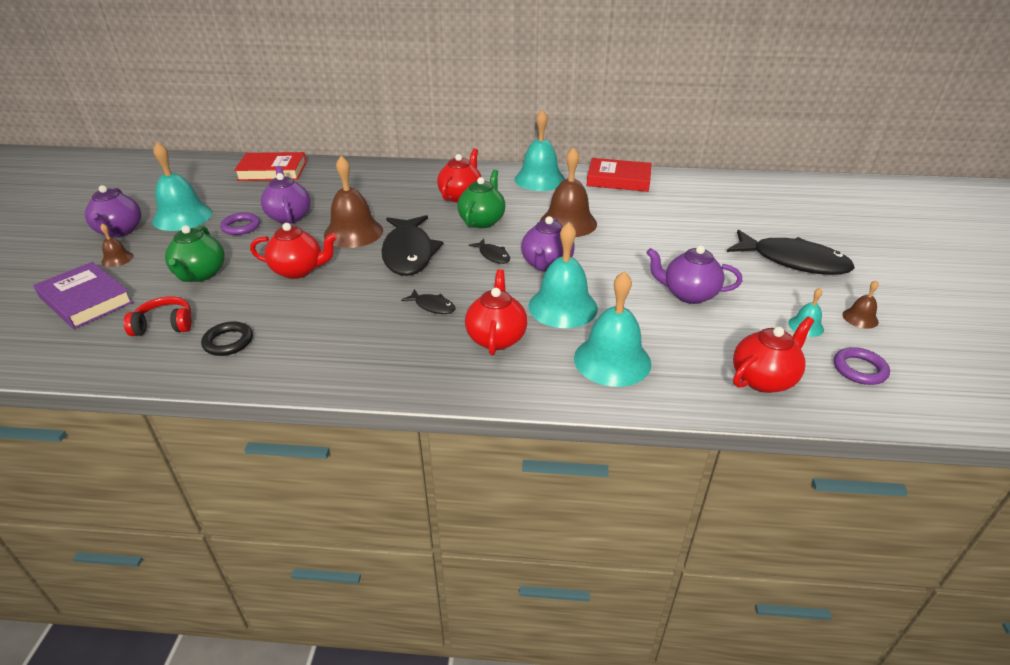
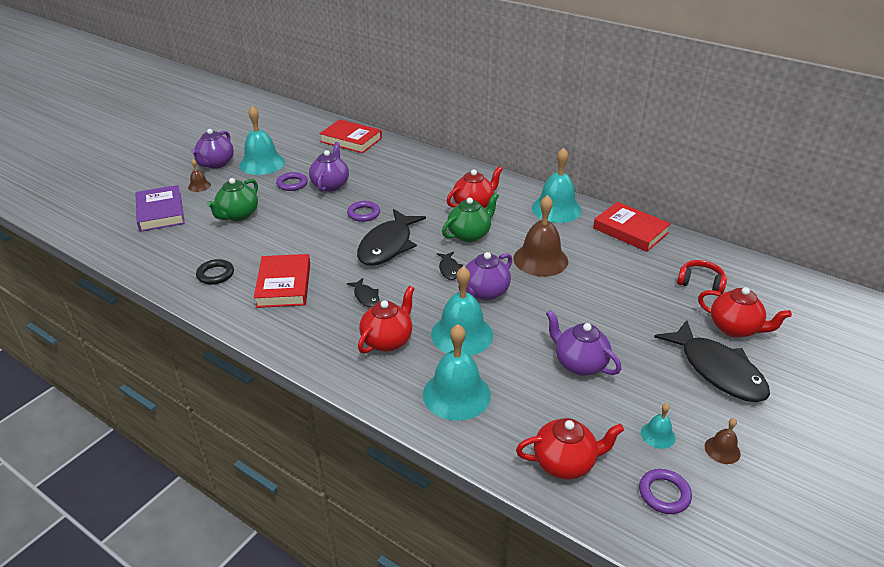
camera: 30 degrees right, 0 degrees up
(165, 325) = (189, 247): red headphones -> red headphones (700, 283)
(298, 270) = (300, 234): red teapot -> red teapot (735, 328)
(327, 325) = (284, 285): none -> red book
(353, 232) = (363, 213): brown bell -> purple ring

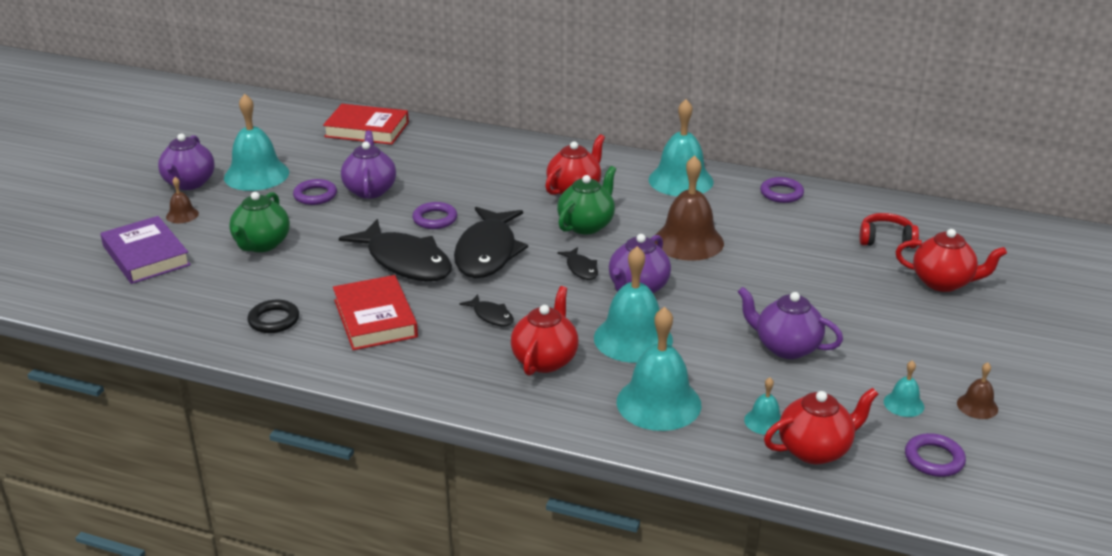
camera: 15 degrees left, 5 degrees down
(533, 427) = (764, 421): none -> turquoise bell
(630, 230) = (781, 193): red book -> purple ring
(717, 370) = (941, 328): black fish -> black fish (405, 262)

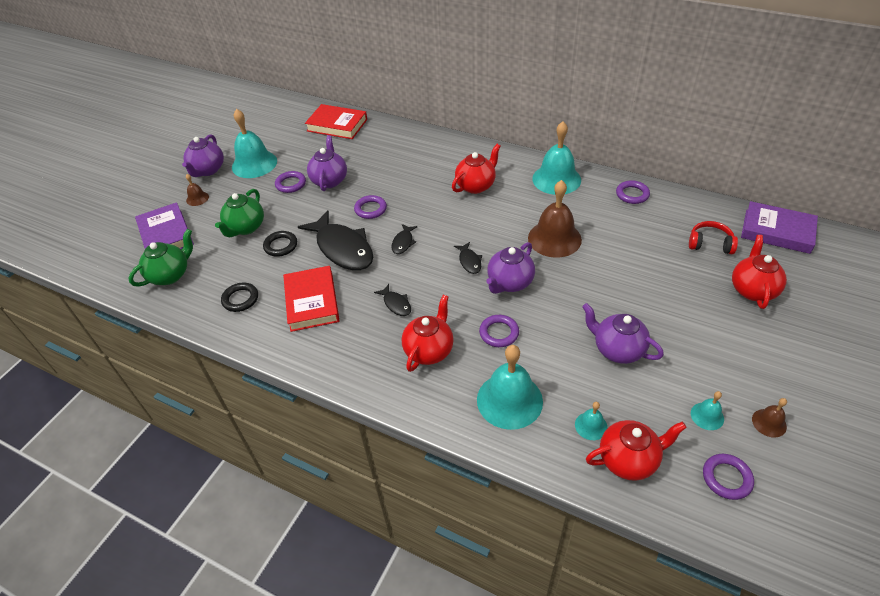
camera: 10 degrees right, 15 degrees up
(317, 262) = (281, 246): none -> black ring
(487, 252) = (403, 242): black fish -> black fish, size x0.45
(586, 225) = (480, 219): green teapot -> green teapot (170, 275)
(633, 338) = (499, 333): turquoise bell -> purple ring
(943, 282) = (752, 290): red teapot -> red teapot turned 105 degrees counterclockwise
(966, 224) = (777, 231): none -> purple book

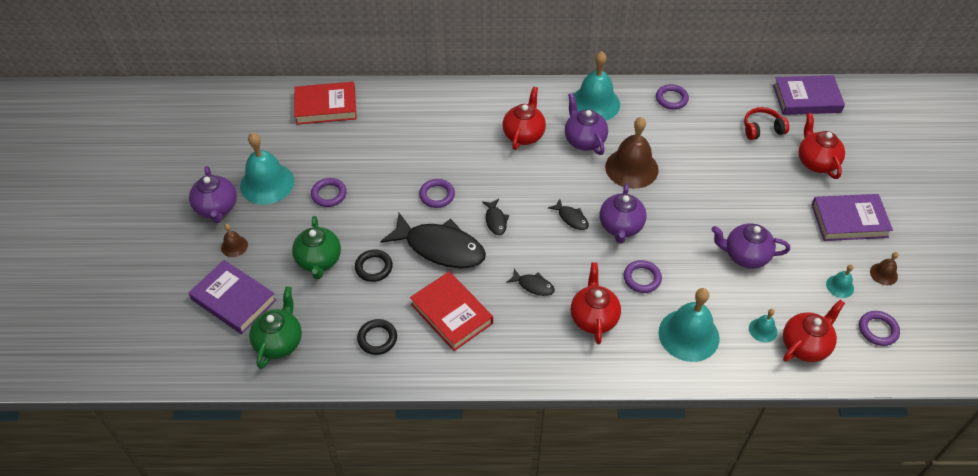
camera: 30 degrees left, 5 degrees up
(329, 180) = (368, 176): purple teapot -> purple teapot (584, 140)
(758, 356) = (849, 220): none -> purple book

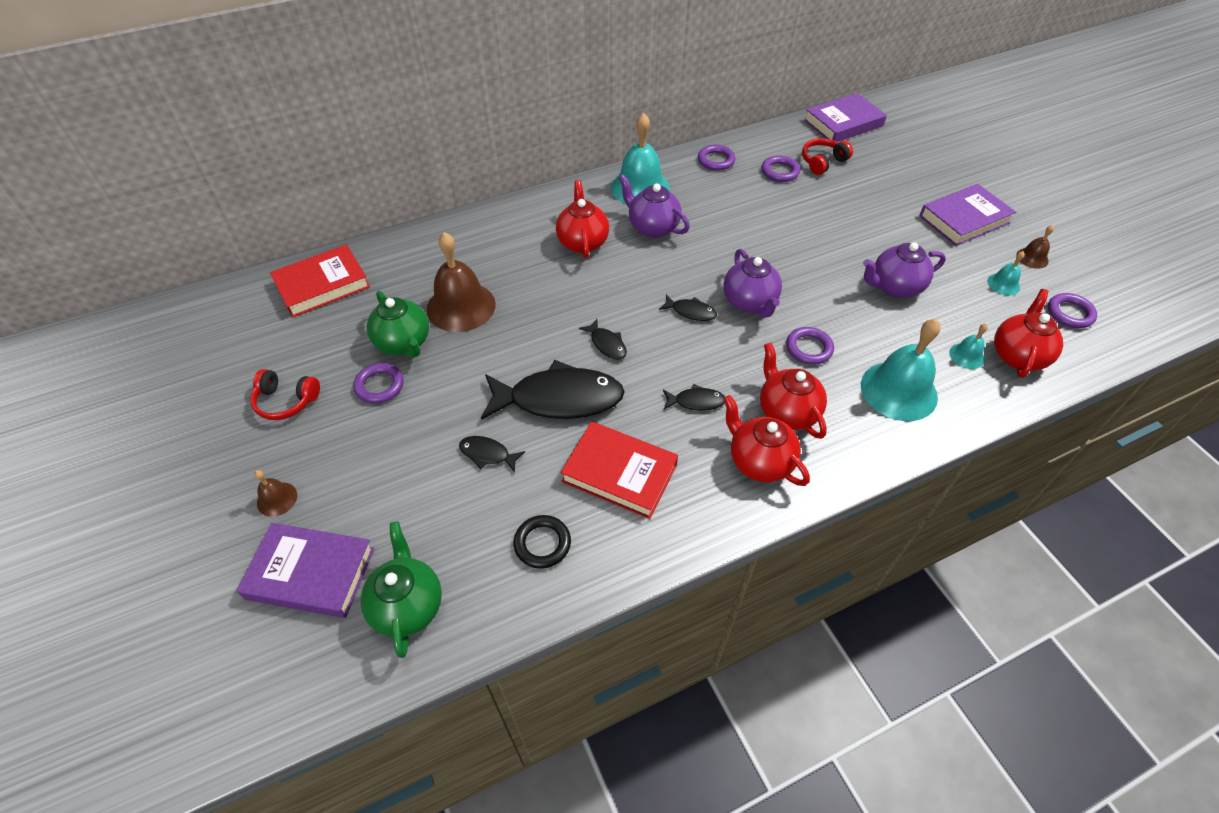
camera: 25 degrees left, 0 degrees up
(217, 208) = (227, 458): purple teapot -> none
(267, 183) = (286, 401): turquoise bell -> red headphones
(319, 261) = (409, 473): green teapot -> green teapot (404, 343)
(374, 267) = (487, 454): black ring -> black fish
(437, 195) = (519, 340): purple ring -> purple ring (780, 172)
(631, 168) = (721, 239): brown bell -> brown bell (461, 306)
(816, 162) = (894, 176): red teapot -> red teapot (759, 461)

